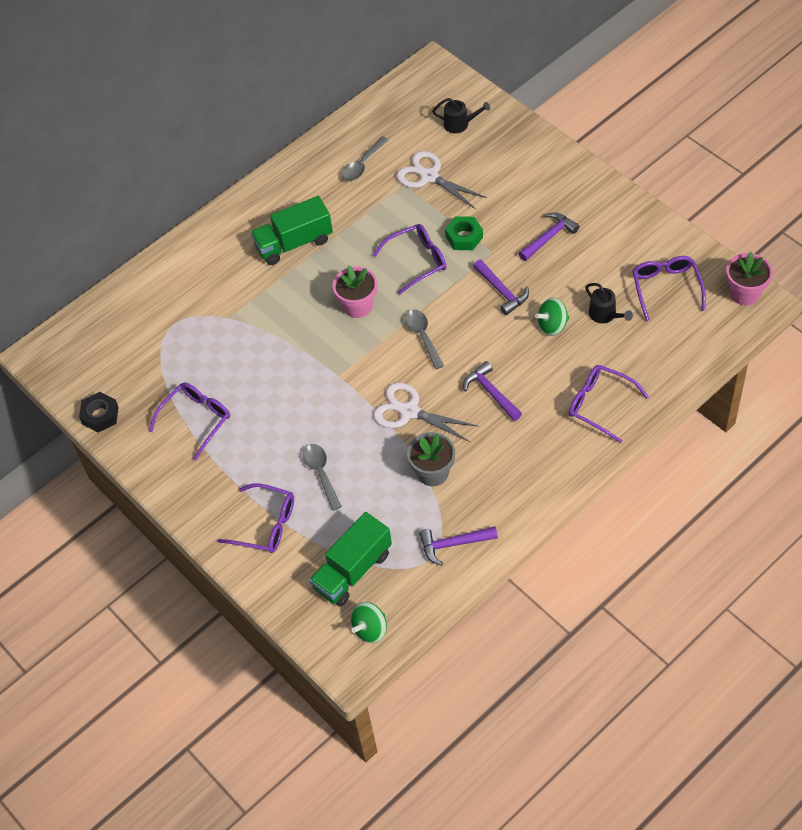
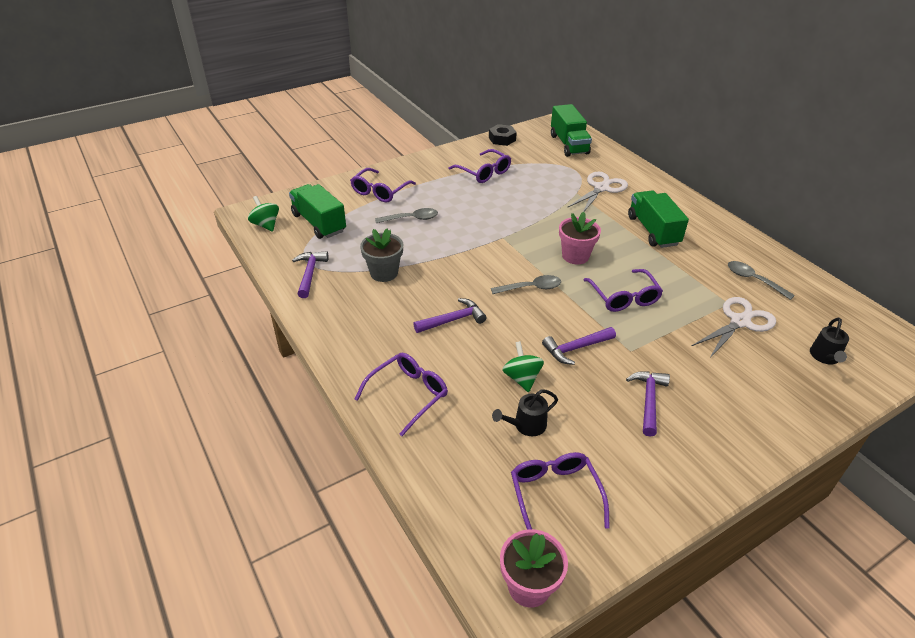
camera: 95 degrees right, 15 degrees down
(105, 338) = (569, 144): none -> green truck
(409, 411) = (451, 269): white scissors -> white scissors (601, 188)
(464, 237) = (653, 333): green nut -> none
(549, 237) = (648, 400): purple hammer -> purple hammer turned 135 degrees counterclockwise
(666, 288) = (555, 495): purple glasses -> purple glasses turned 105 degrees counterclockwise

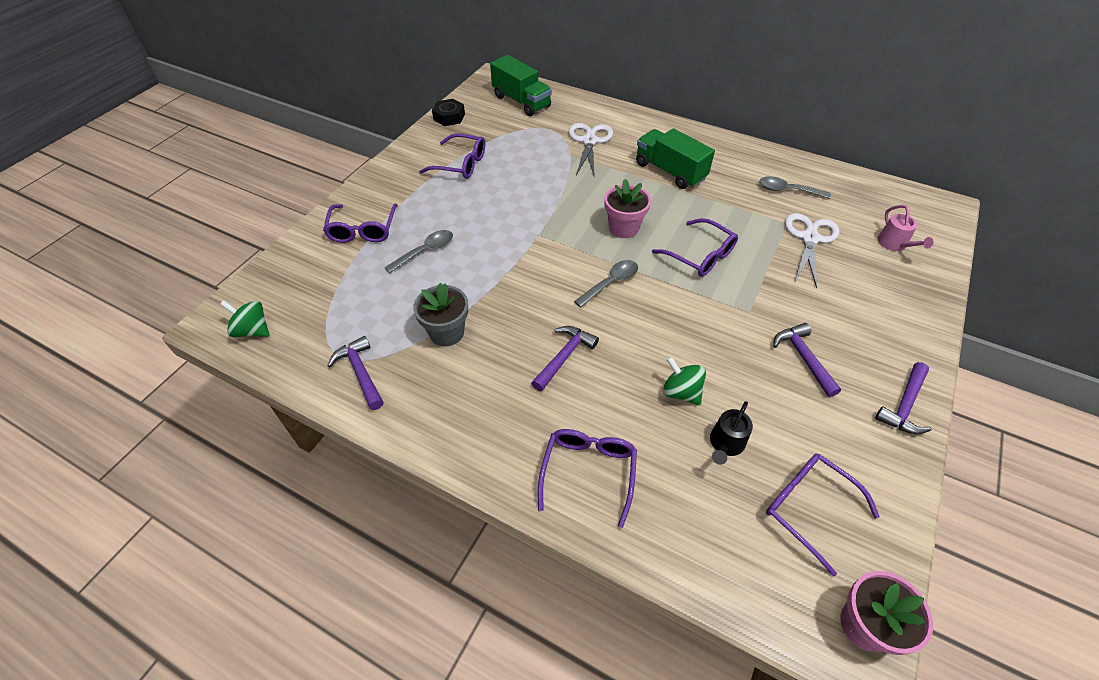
camera: 30 degrees left, 10 degrees up
(319, 223) = (320, 300): green truck -> none
(575, 348) = (702, 333): purple hammer -> purple hammer (904, 405)
(825, 357) = (894, 244): black watering can -> pink watering can

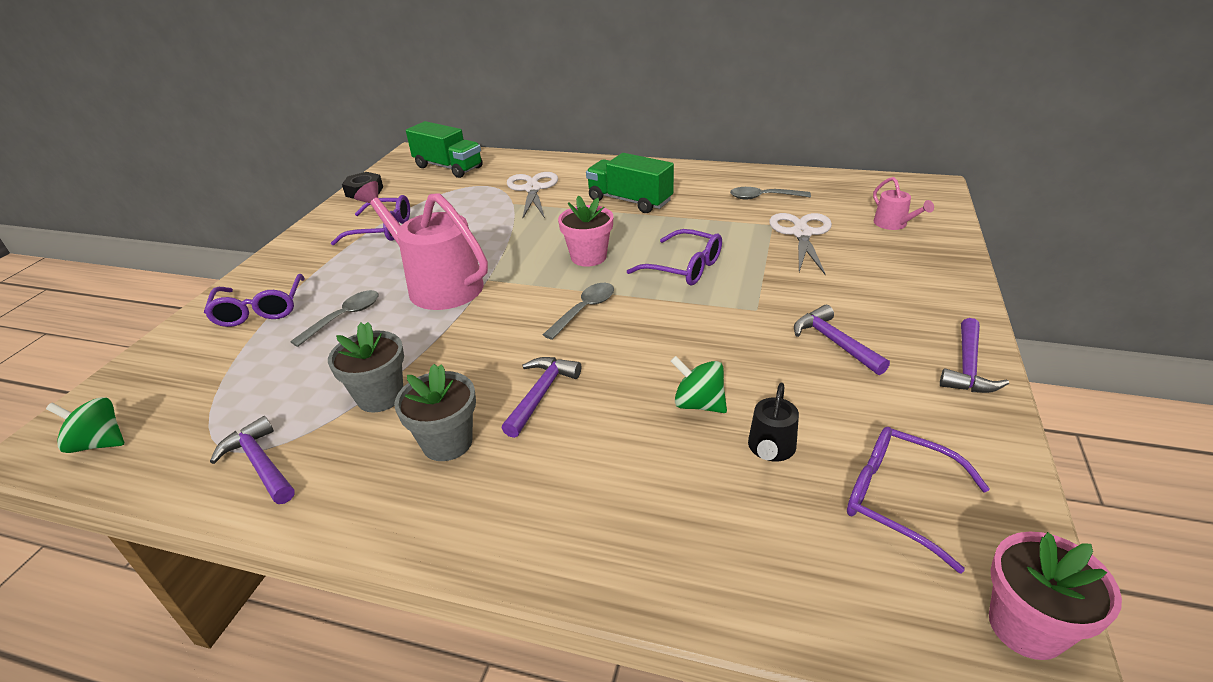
camera: 10 degrees left, 15 degrees down
(491, 384) = (447, 442): none -> grey flower pot
(499, 233) = (438, 285): none -> pink watering can
(588, 472) = (599, 518): purple glasses -> none

